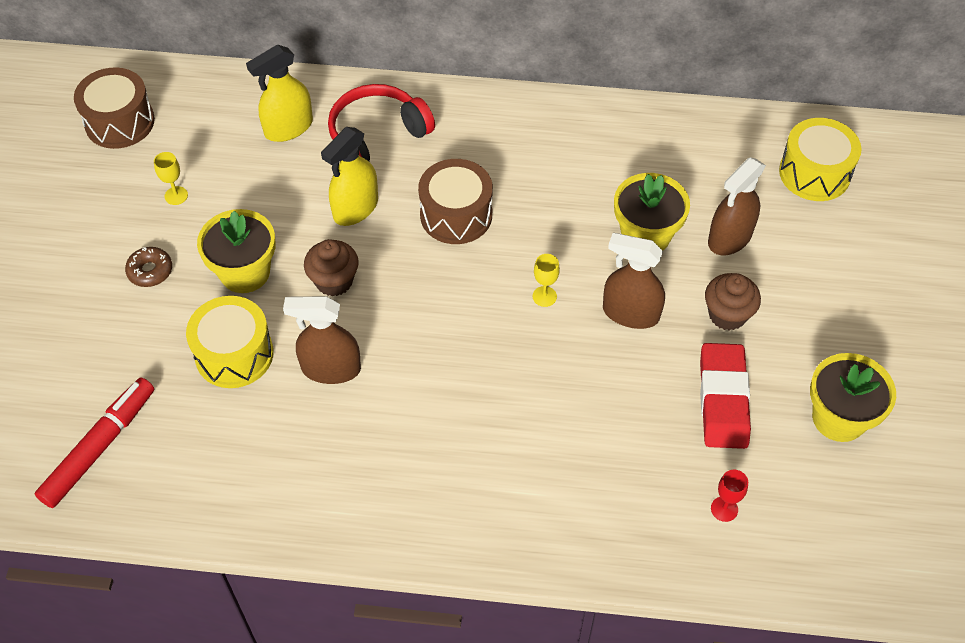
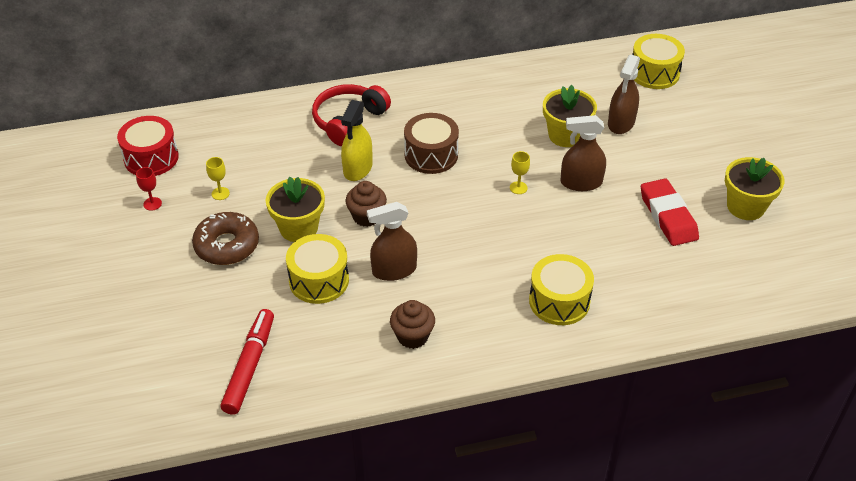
camera: 20 degrees left, 10 degrees down
(120, 122) = (151, 158): brown drum -> red drum
(150, 271) = (227, 245): brown donut -> brown donut, size x1.82
(288, 128) = (281, 131): yellow spray bottle -> none
(515, 480) = (559, 301): none -> yellow drum
(724, 509) = (703, 278): red goblet -> red goblet (152, 204)
(727, 315) = (644, 167): brown cupcake -> brown cupcake (412, 336)

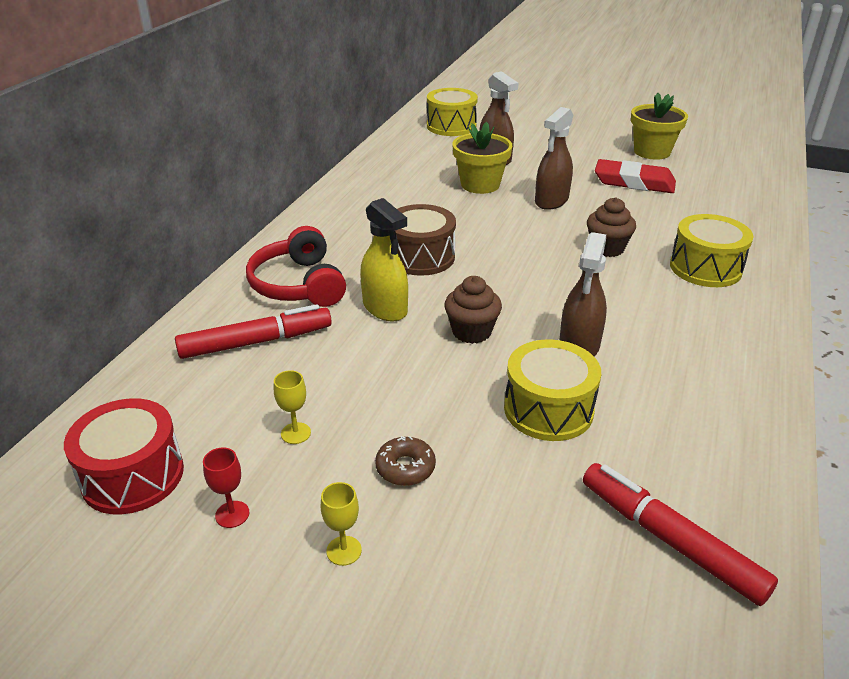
camera: 55 degrees left, 10 degrees down
(227, 245) = (405, 467): brown donut -> brown donut, size x0.55
(279, 137) = (256, 342): none -> red marker
(298, 228) = (438, 390): yellow flower pot -> none
(412, 336) = (699, 374): brown cupcake -> brown cupcake (607, 248)
(518, 188) = (525, 231): yellow goblet -> yellow goblet (344, 550)

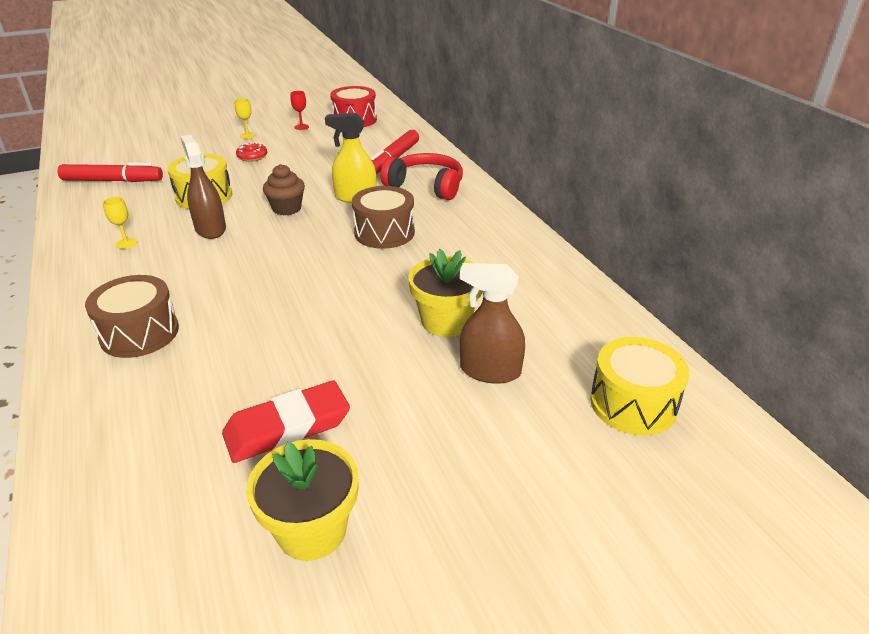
camera: 135 degrees right, 0 degrees up
(295, 433) = (315, 147): yellow goblet -> yellow goblet (126, 243)
(405, 467) = (252, 157): brown donut -> red donut
(551, 201) = (352, 339): brown spray bottle -> none
(607, 248) = (247, 309): brown cupcake -> none
(705, 268) = (139, 333): yellow drum -> brown drum

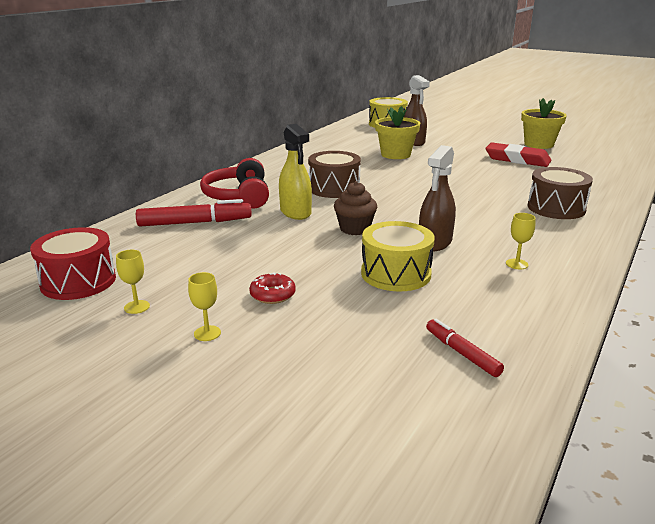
camera: 125 degrees left, 10 degrees down
(113, 181) = (462, 353): red marker -> red marker, size x0.58
(301, 127) = (137, 307): red goblet -> yellow goblet

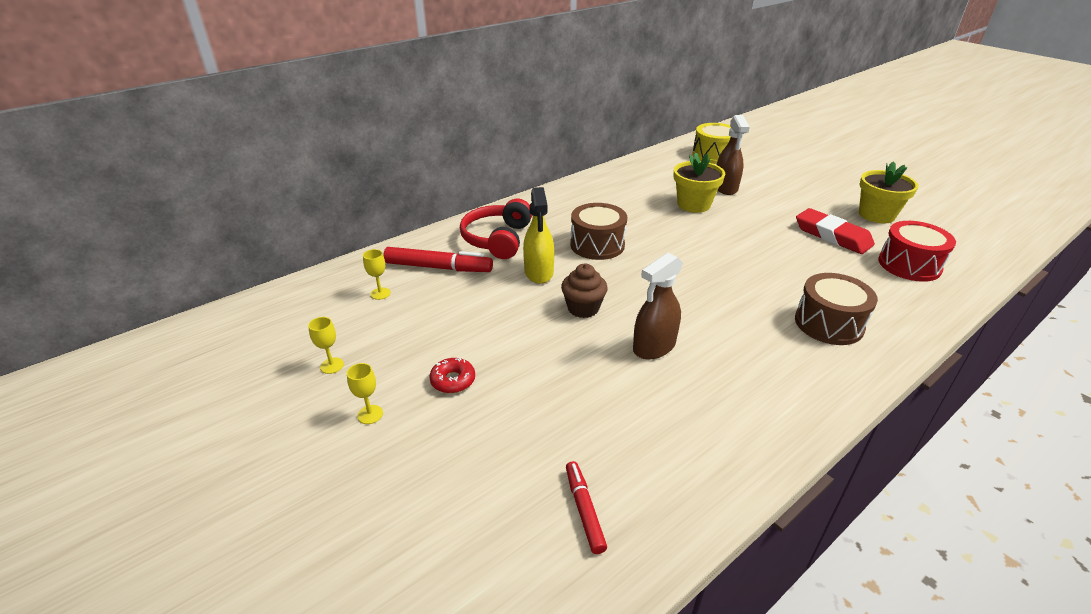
camera: 20 degrees right, 10 degrees up
(78, 281) = (303, 322): red drum -> red drum (909, 265)
(395, 274) = (586, 382): yellow drum -> none
(517, 264) = (724, 400): yellow goblet -> yellow goblet (380, 293)

